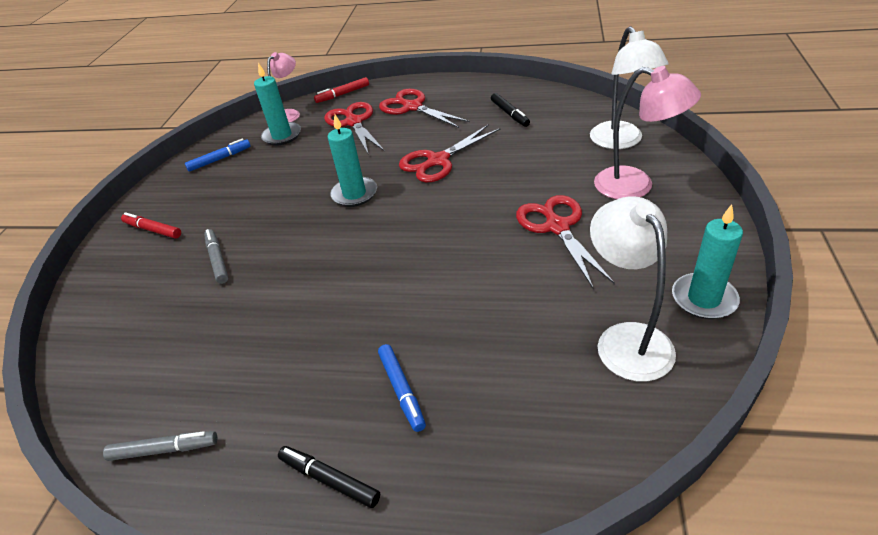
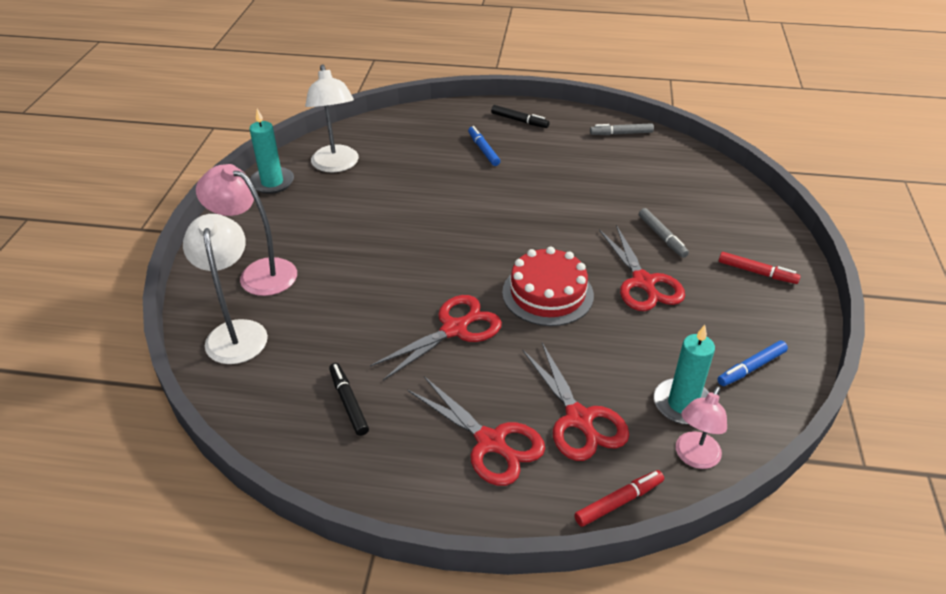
camera: 175 degrees right, 0 degrees up
(354, 194) = (547, 293): turquoise candle -> red cake
(557, 227) = (350, 240): red scissors -> red scissors (643, 282)

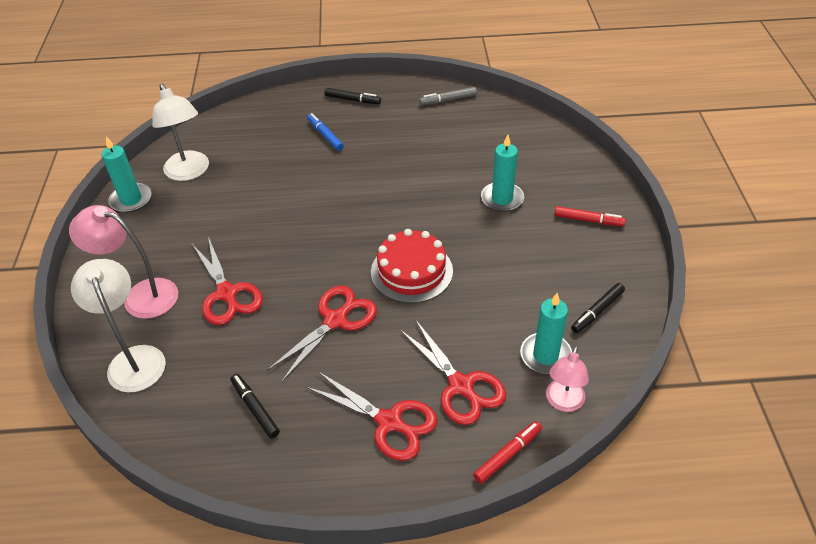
camera: 10 degrees left, 5 degrees up
(643, 282) = (493, 246): red scissors -> red scissors (227, 293)
(662, 237) = (502, 199): grey marker -> turquoise candle
(751, 368) = (597, 311): blue marker -> black marker

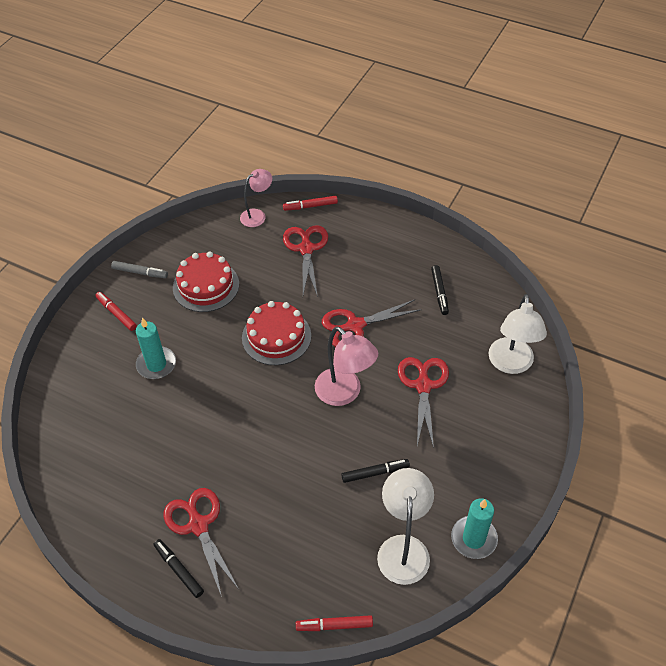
camera: 150 degrees left, 5 degrees up
(140, 296) = (492, 417): pink lamp -> pink lamp (344, 393)
(221, 117) = (334, 625): none -> red marker
(325, 135) = (243, 527): blue marker -> none
(389, 422) = (362, 249): red scissors -> red scissors (198, 525)
(448, 100) = (88, 510): grey marker -> grey marker (140, 272)
(532, 286) = (206, 286): none -> red cake
(545, 355) = (242, 242): turquoise candle -> none
(597, 311) = (184, 251): black marker -> black marker (375, 473)

